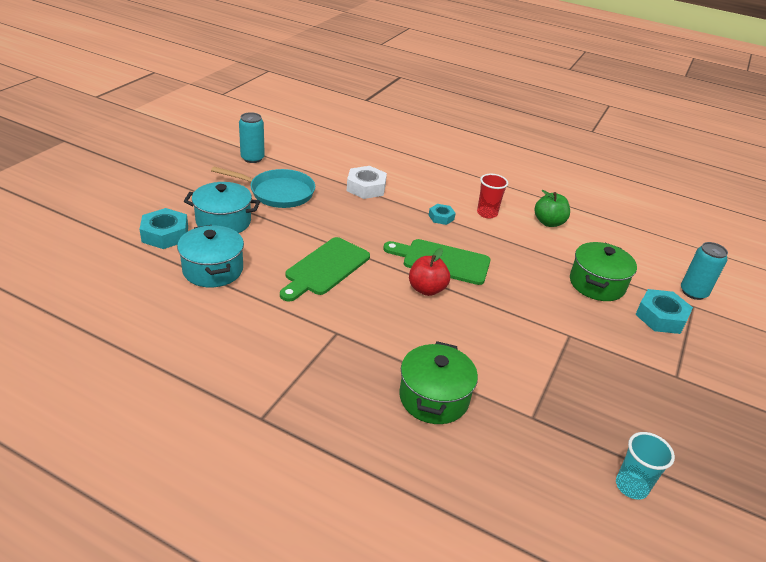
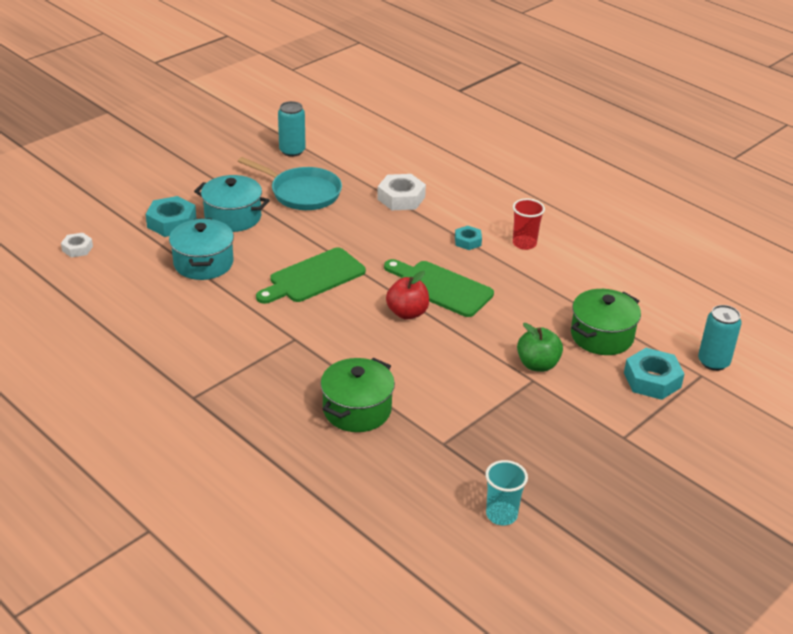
camera: 20 degrees right, 0 degrees up
(74, 273) = (77, 248): none -> white nut
(549, 222) = (592, 263): green apple -> green apple (537, 364)

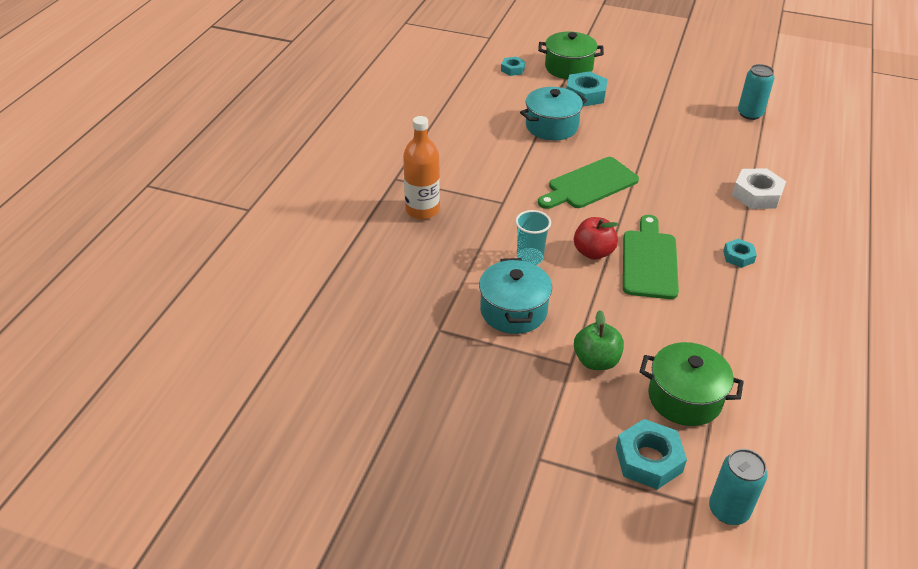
camera: 65 degrees right, 5 degrees up
(77, 248) = (512, 69): white nut -> turquoise nut
(233, 217) = (624, 118): turquoise pot -> turquoise pot (513, 311)
(262, 395) = (422, 210): none -> orange bottle
(302, 193) = (697, 139): turquoise pan -> none
(313, 277) = (589, 185): green cutting board -> green cutting board turned 60 degrees counterclockwise
(357, 410) = (443, 265): green pot -> green pot (568, 68)
(501, 515) = (372, 395): turquoise cup -> turquoise cup (530, 258)
(524, 243) = (778, 296): red cup -> none

